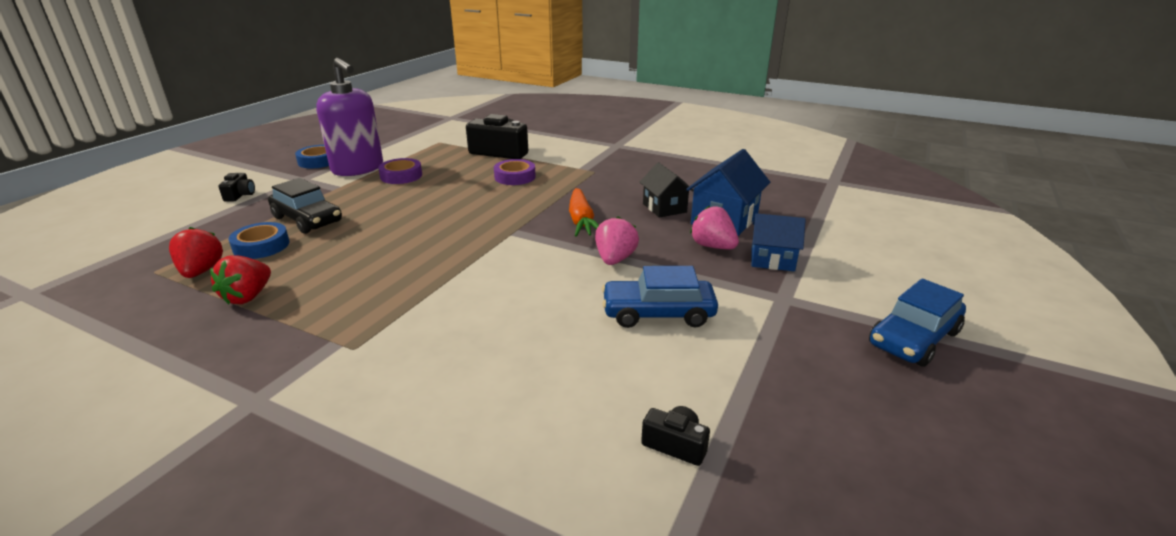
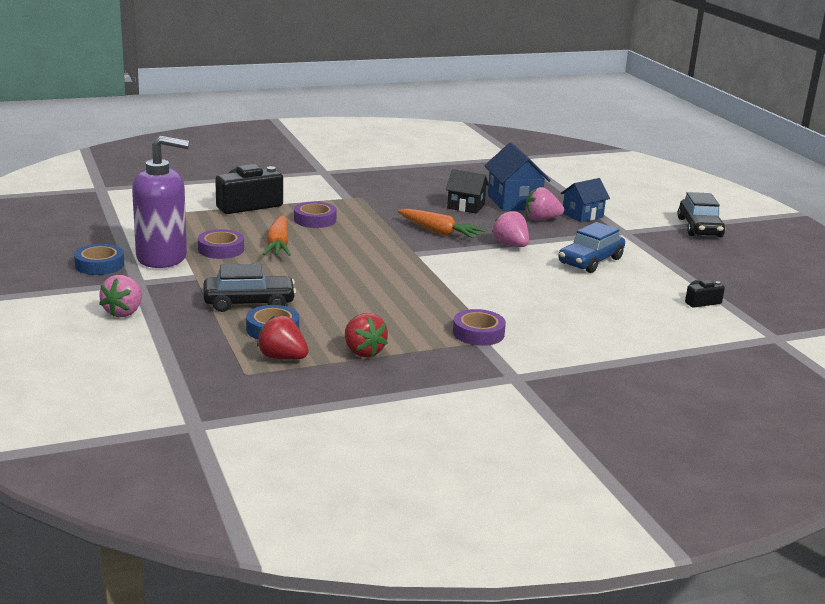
camera: 50 degrees left, 5 degrees down
(240, 195) = (124, 312): black camera -> pink strawberry
(358, 332) = (478, 333): none -> purple tape
(441, 186) = (278, 245): none -> orange carrot
(913, 338) = (699, 228): blue car -> black car

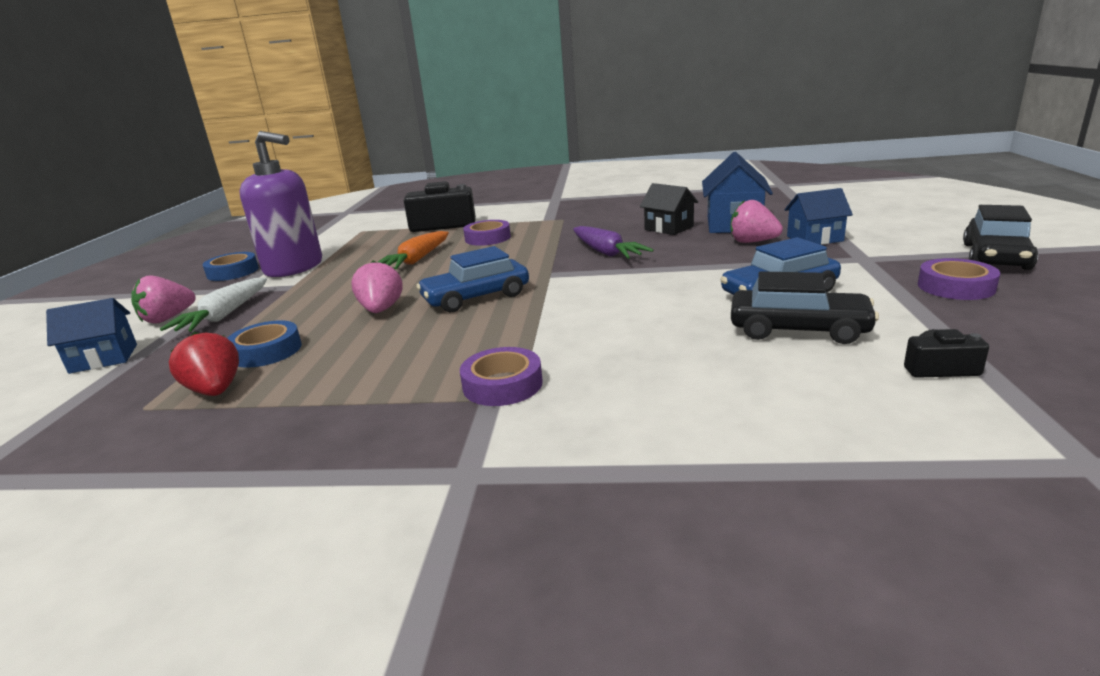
camera: 30 degrees right, 0 degrees up
(133, 347) = (104, 358): none -> blue house
(177, 306) = (224, 315): none -> white carrot
(221, 249) = (357, 262): purple tape -> purple tape (955, 287)
(249, 303) = (294, 317): black car -> black car (798, 329)
(363, 351) = (316, 394): red strawberry -> none
(381, 276) = (476, 297): none -> blue car
(439, 232) = (606, 252): orange carrot -> purple carrot
(510, 245) = (681, 269): pink strawberry -> pink strawberry (381, 310)

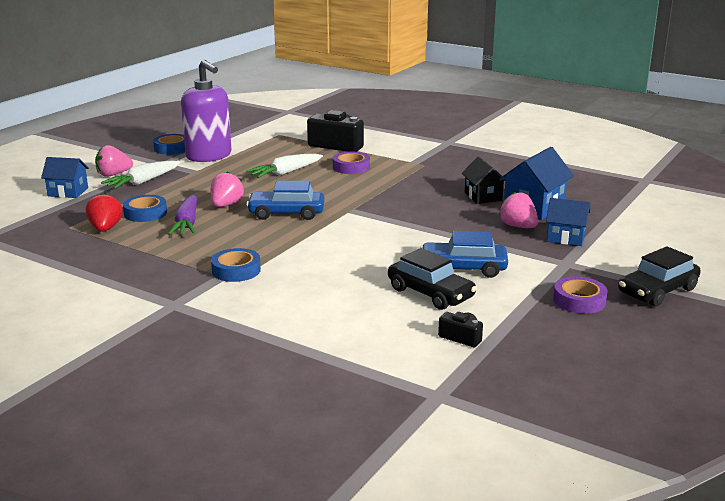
camera: 25 degrees right, 0 degrees up
(417, 260) = (285, 173): orange carrot -> white carrot
(502, 384) = (236, 270): purple tape -> blue tape
(606, 252) = (409, 204): purple carrot -> purple carrot (187, 223)

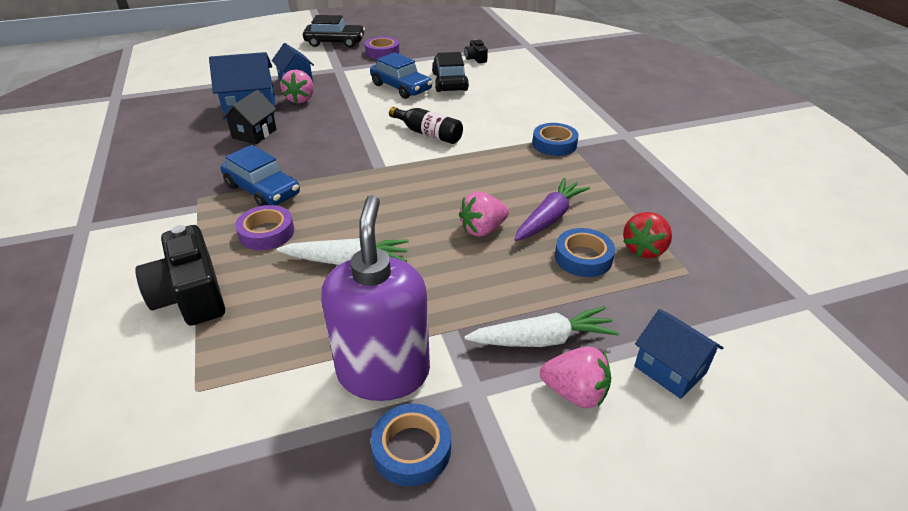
camera: 140 degrees left, 15 degrees up
(286, 213) = (440, 188): blue car -> blue car (262, 190)
(357, 240) = (428, 134): none -> black bottle

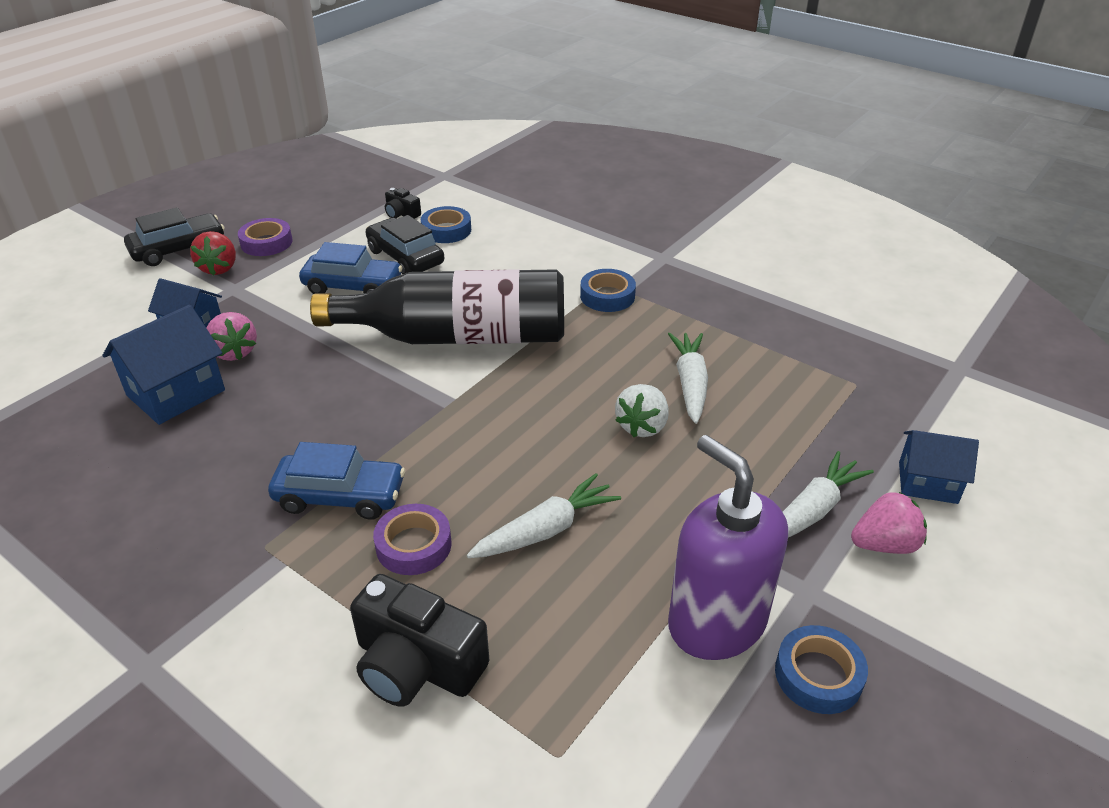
camera: 35 degrees left, 0 degrees up
(254, 134) = (229, 426): black house -> none
(428, 134) = (458, 336): black bottle -> black bottle, size x2.23
(483, 229) = (642, 426): pink strawberry -> white strawberry
(549, 218) = (690, 383): purple carrot -> white carrot
(583, 258) = (761, 412): blue tape -> blue tape (446, 230)
(644, 249) = (801, 378): red strawberry -> red strawberry (219, 268)

